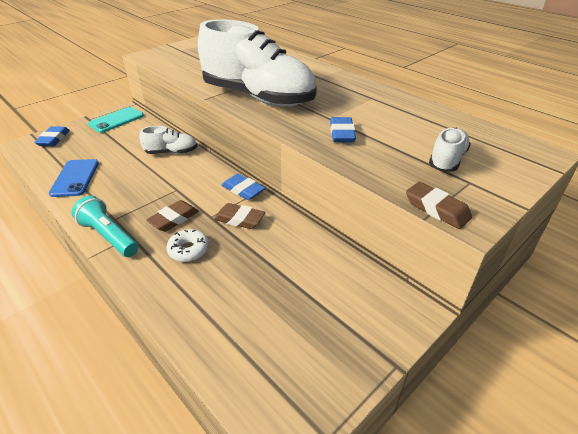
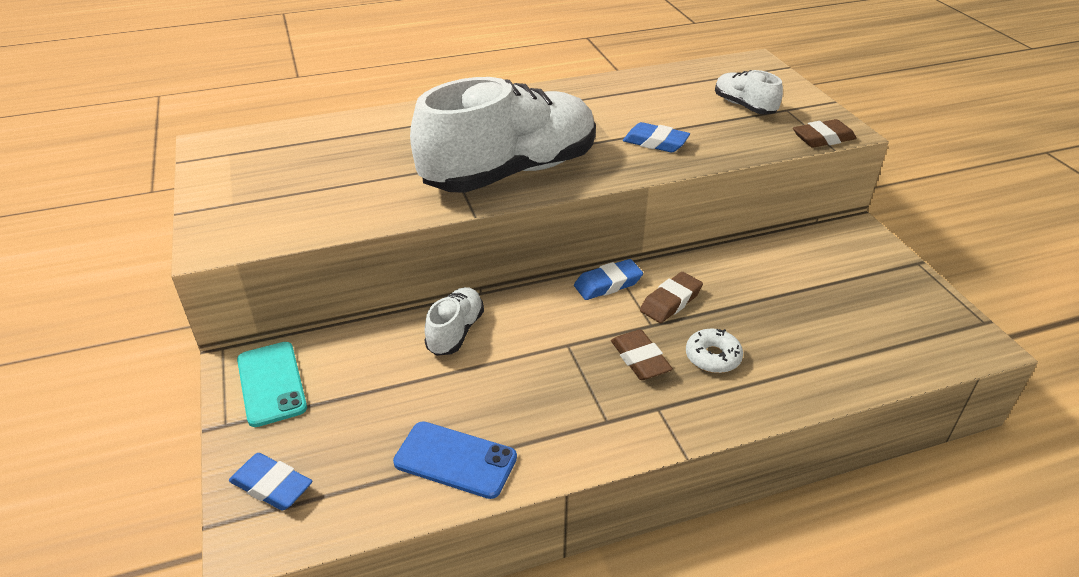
camera: 65 degrees left, 0 degrees up
(109, 236) = (648, 431): turquoise flashlight -> none

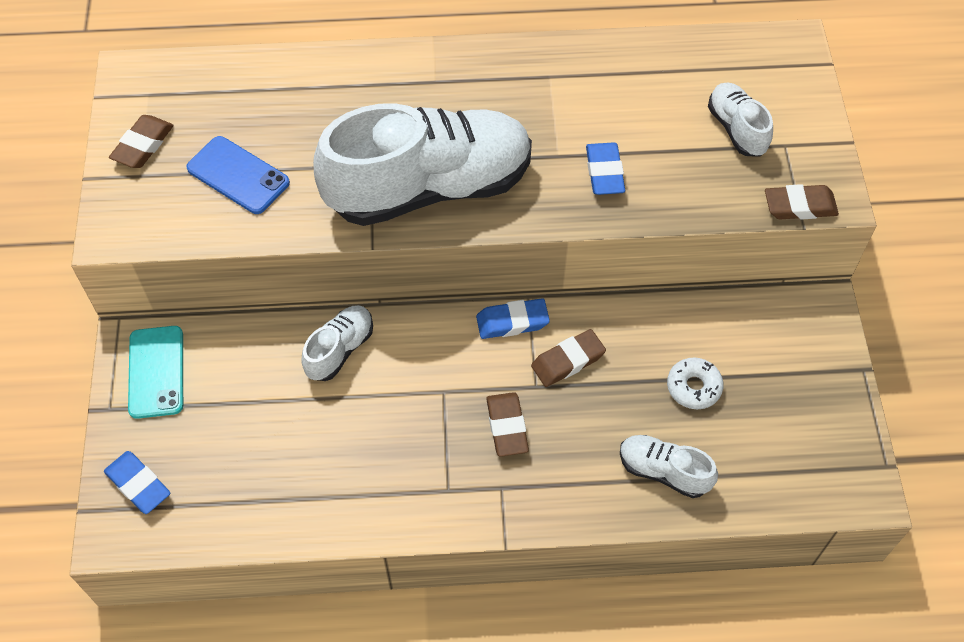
camera: 15 degrees right, 20 degrees up
(231, 184) = (143, 145): none -> brown eraser
(455, 460) = (299, 497): blue phone -> blue phone (238, 175)
(655, 142) = (604, 172): blue eraser -> blue eraser turned 45 degrees clockwise
(713, 357) = (579, 441): white donut -> white donut (693, 387)
(801, 364) = (663, 471): none -> white shoe

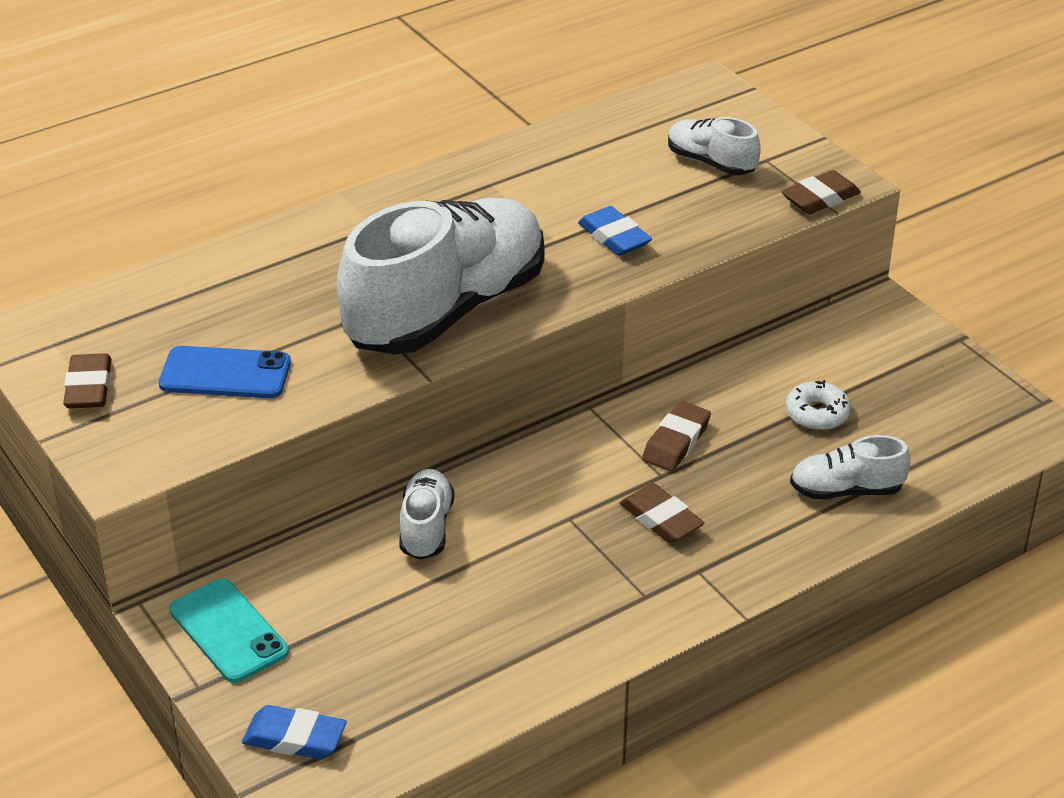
camera: 30 degrees left, 20 degrees down
(512, 322) = (592, 433): blue eraser -> none

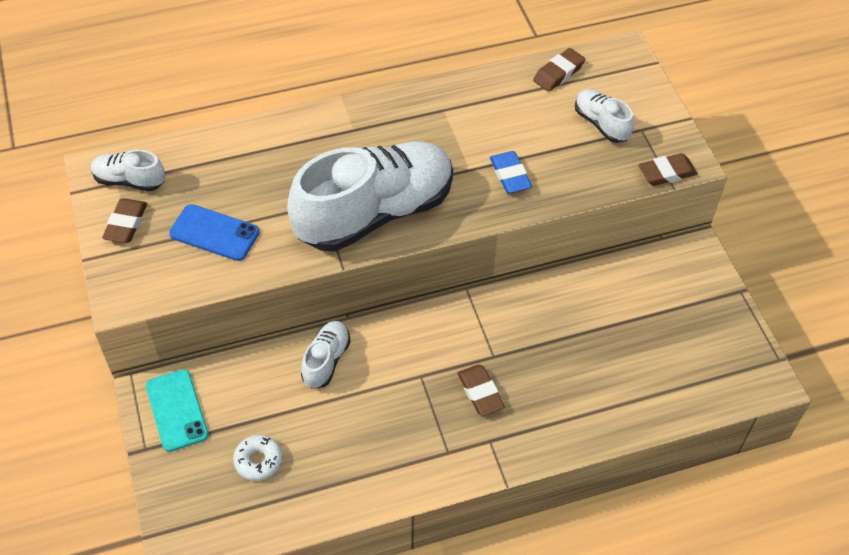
camera: 15 degrees right, 15 degrees up
(294, 738) = (189, 504): blue eraser -> none
(676, 442) = (513, 331): brown eraser -> brown eraser (558, 73)
(817, 414) = (617, 331): white donut -> white donut (258, 461)
(846, 490) = (613, 400): white shoe -> white shoe (129, 180)

